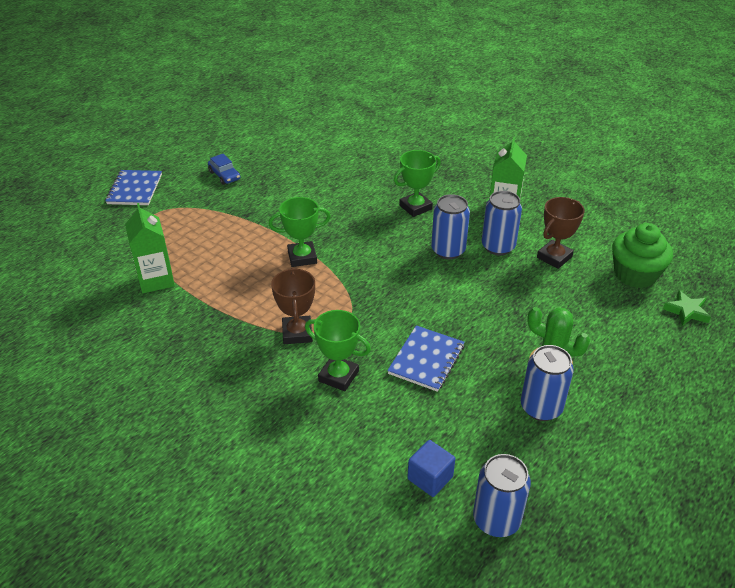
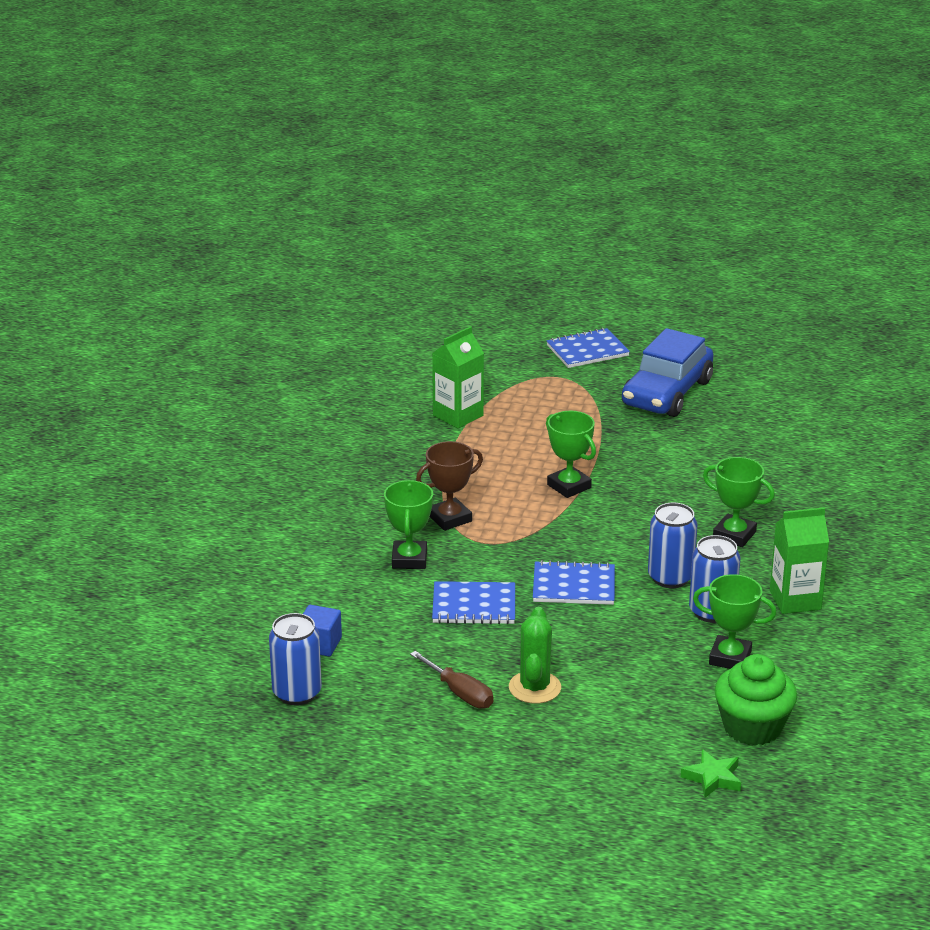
camera: 65 degrees right, 10 degrees down
(224, 175) = (667, 393): blue car -> blue car, size x2.27
(431, 298) = (573, 586): none -> blue notebook
(541, 408) = (460, 693): blue can -> brown screwdriver
(554, 257) = (730, 658): brown trophy -> green trophy

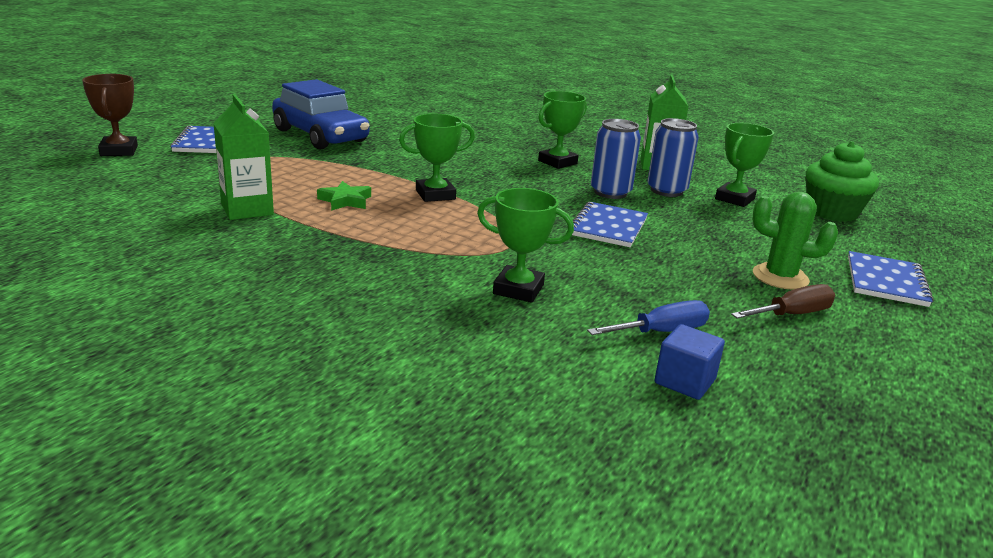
camera: 75 degrees left, 5 degrees down
(297, 693) = (798, 421): blue can -> none
(385, 630) = (661, 332): none -> blue screwdriver
(449, 518) = (449, 253): brown trophy -> brown trophy (119, 151)
(474, 606) = (626, 275): blue notebook -> blue notebook (886, 281)
(712, 778) = (907, 239): green star -> green star (345, 201)

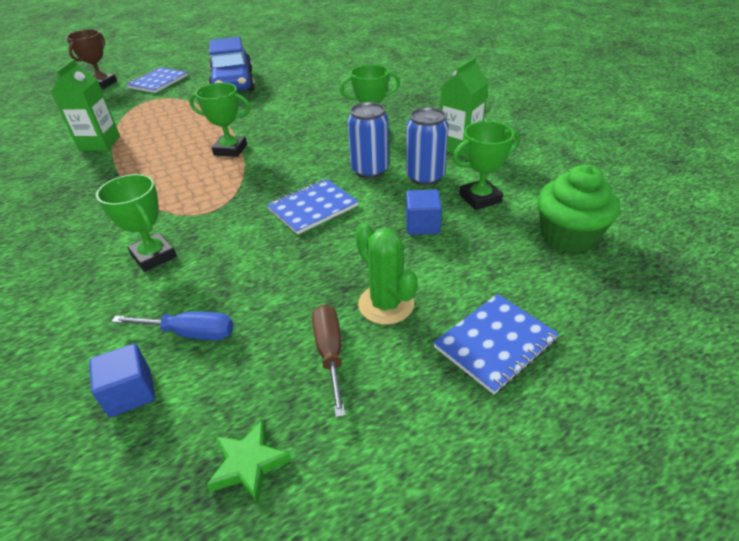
camera: 35 degrees right, 15 degrees up
(345, 201) = (165, 145): green star -> green star (248, 464)
(721, 223) = (422, 225): none -> blue cube
(792, 314) = (330, 353): brown screwdriver -> brown screwdriver turned 105 degrees counterclockwise

